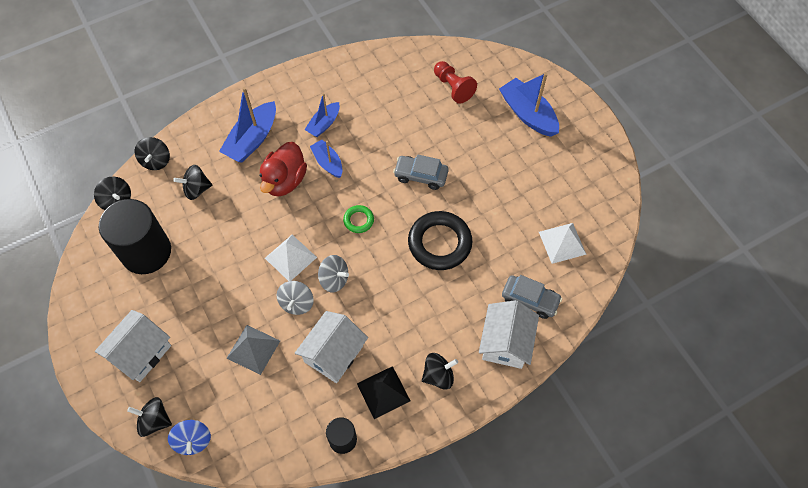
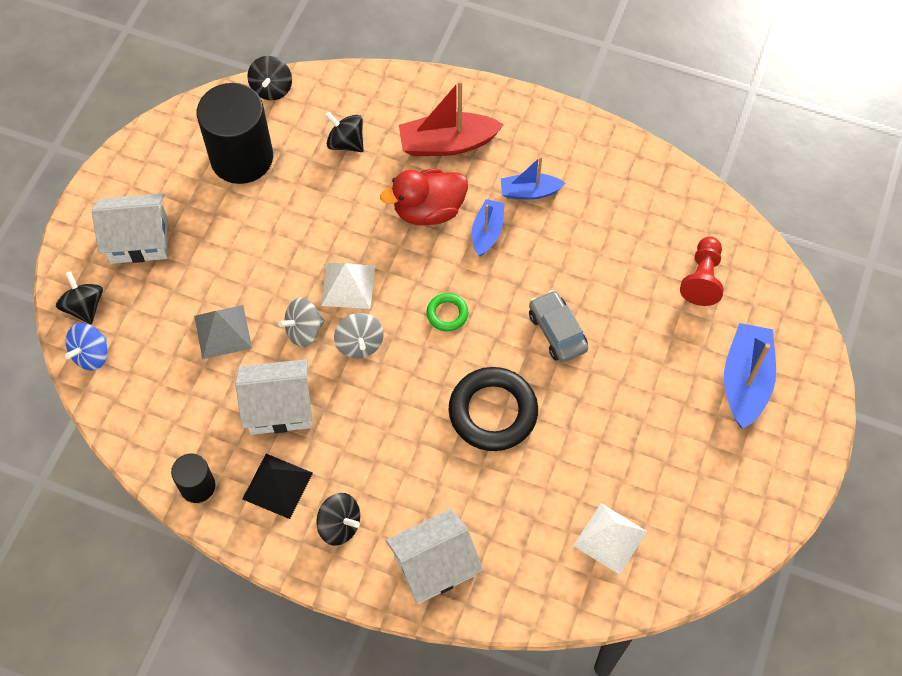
camera: 50 degrees right, 0 degrees up
(156, 161) = (344, 83): black spinning top -> none
(252, 139) = (447, 143): blue boat -> red boat
(530, 300) = (507, 554): grey car -> none

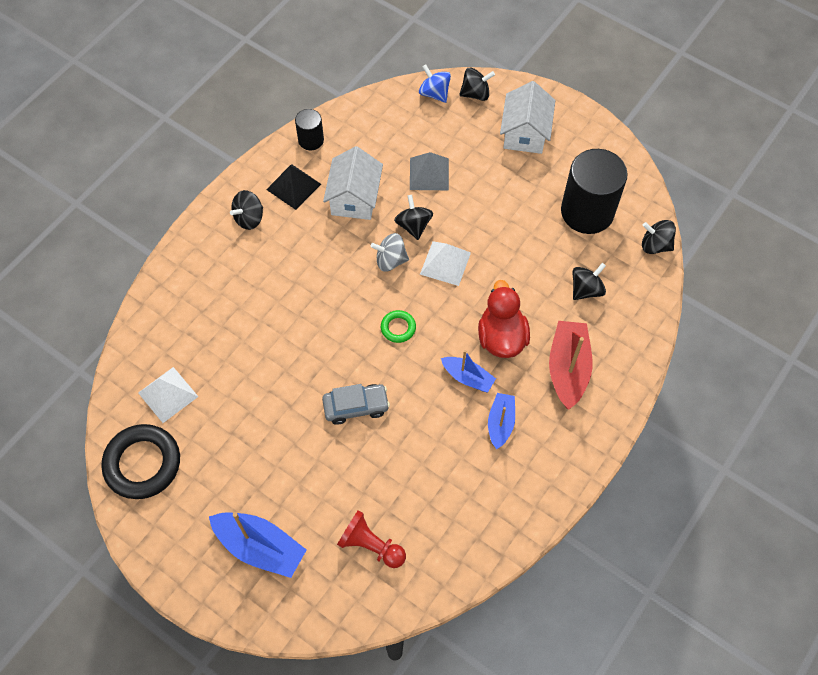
camera: 105 degrees right, 0 degrees up
(304, 331) = (413, 226): grey spinning top -> black spinning top
(434, 565) = (196, 270): white house -> none
(493, 412) = (301, 339): black ring -> black ring (143, 464)

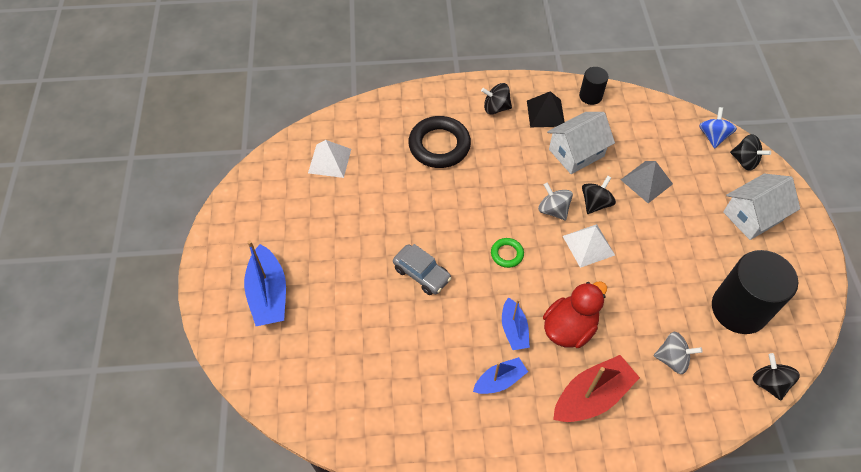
camera: 50 degrees right, 5 degrees down
(143, 464) = (271, 184): black ring -> black ring (439, 145)
(371, 545) = (326, 363): red pawn -> none
(586, 289) = (672, 359): black spinning top -> grey spinning top

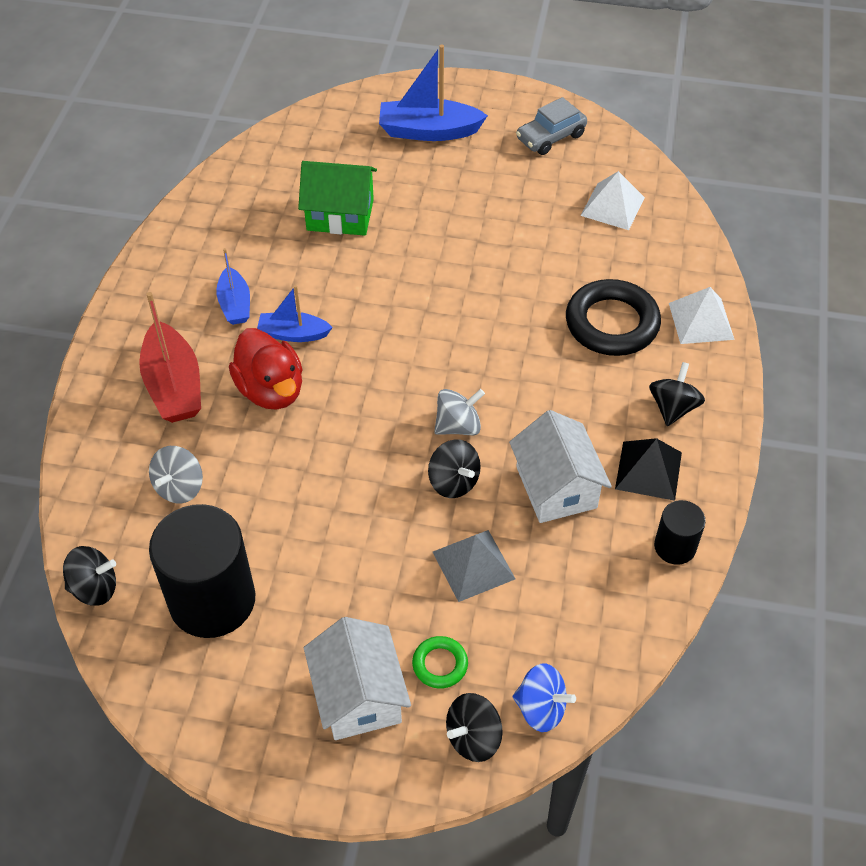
camera: 105 degrees right, 5 degrees down
(382, 333) = (340, 215): none -> green house
(422, 274) = (406, 264): grey car -> grey car (550, 137)
(507, 254) = (403, 354): green ring -> green ring (440, 664)
(588, 245) = (385, 450): white pyramid -> white pyramid (701, 321)

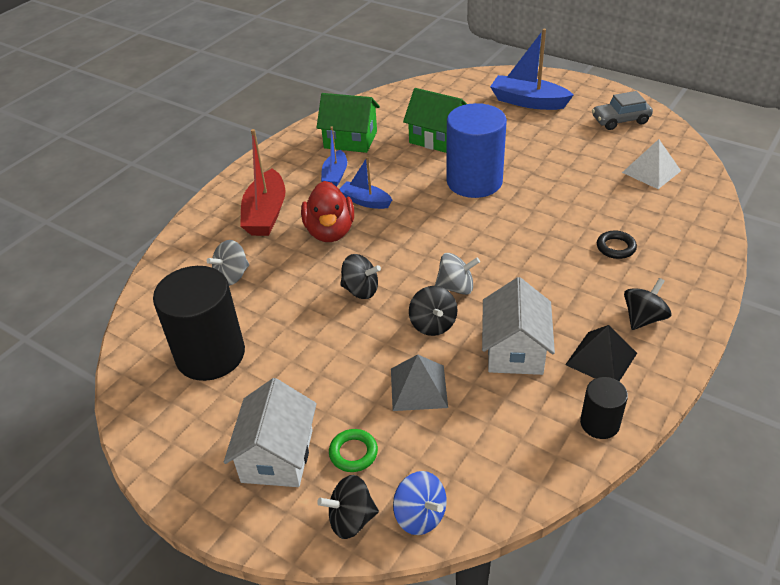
camera: 25 degrees right, 10 degrees down
(94, 588) = (137, 323): black spinning top -> black spinning top (361, 290)
(227, 243) = (350, 140): none -> green house
(414, 271) = (474, 181): none -> blue cylinder
(612, 323) = (615, 247): black ring -> black ring, size x0.49
(701, 321) = (695, 262): white pyramid -> none

